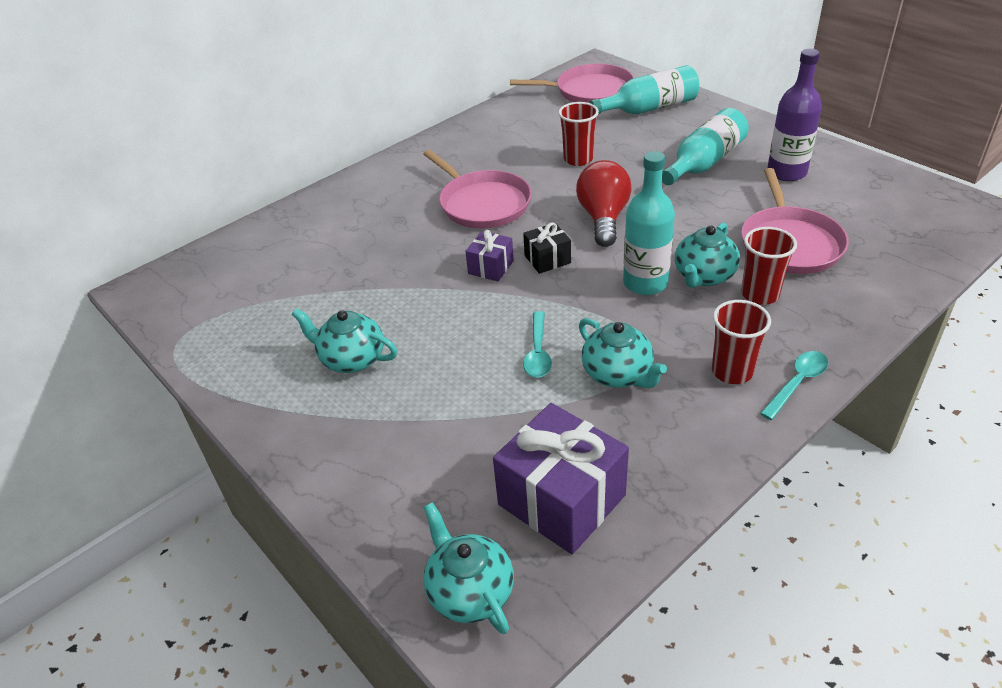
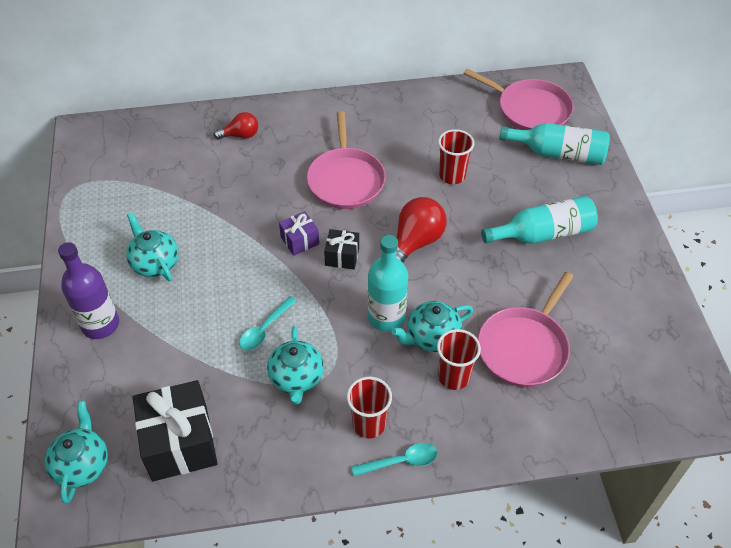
camera: 30 degrees right, 10 degrees up
(333, 217) = (240, 135): none -> red light bulb
(561, 500) = (180, 443): purple gift -> black gift
(786, 172) = (597, 281): purple bottle -> purple bottle (100, 324)

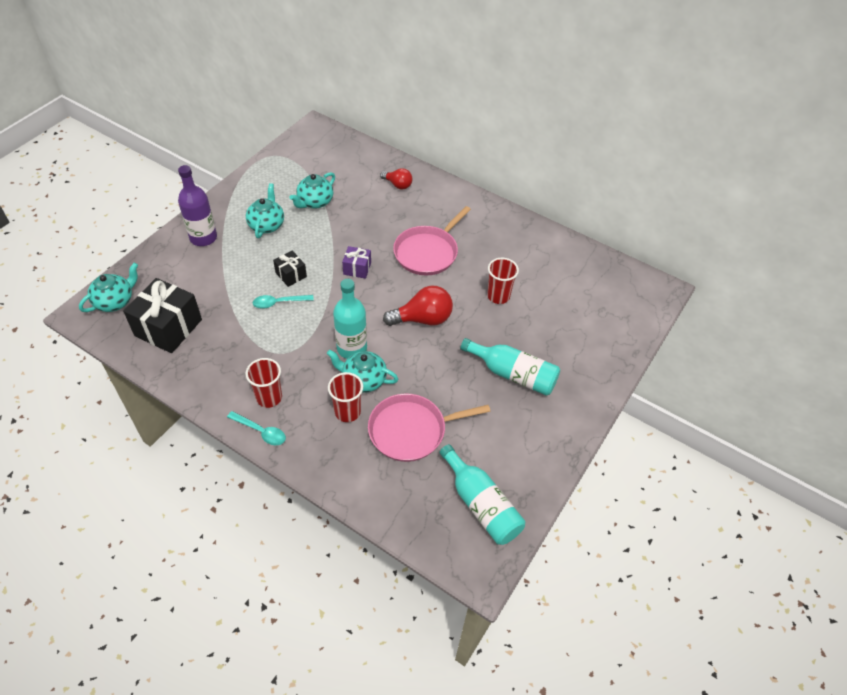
camera: 40 degrees right, 0 degrees up
(296, 378) = (263, 342): turquoise teapot -> turquoise teapot (315, 202)
(342, 256) = (370, 295): black gift -> black gift (291, 275)
(530, 109) = (609, 291): pink pan -> none
(558, 154) = (592, 333): turquoise bottle -> turquoise bottle (481, 505)

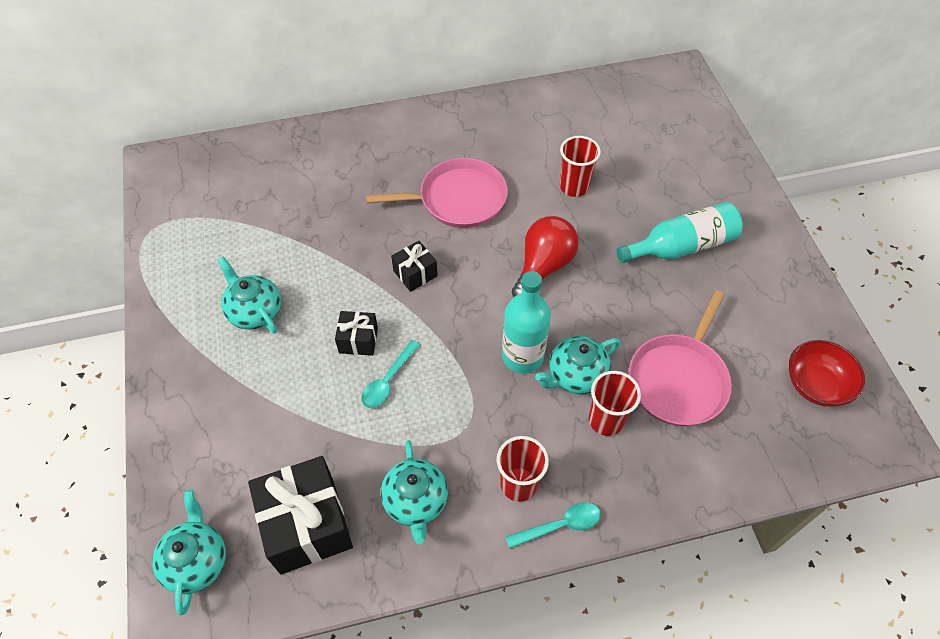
camera: 45 degrees left, 5 degrees up
(203, 238) = (200, 389): purple bottle -> none
(315, 202) = (273, 243): turquoise teapot -> turquoise teapot (416, 501)
(357, 268) = (415, 273): purple gift -> black gift
(398, 185) = (335, 155): red light bulb -> none
(428, 252) = (458, 199): pink pan -> pink pan turned 90 degrees counterclockwise
(481, 505) = (815, 385): turquoise bottle -> red bowl

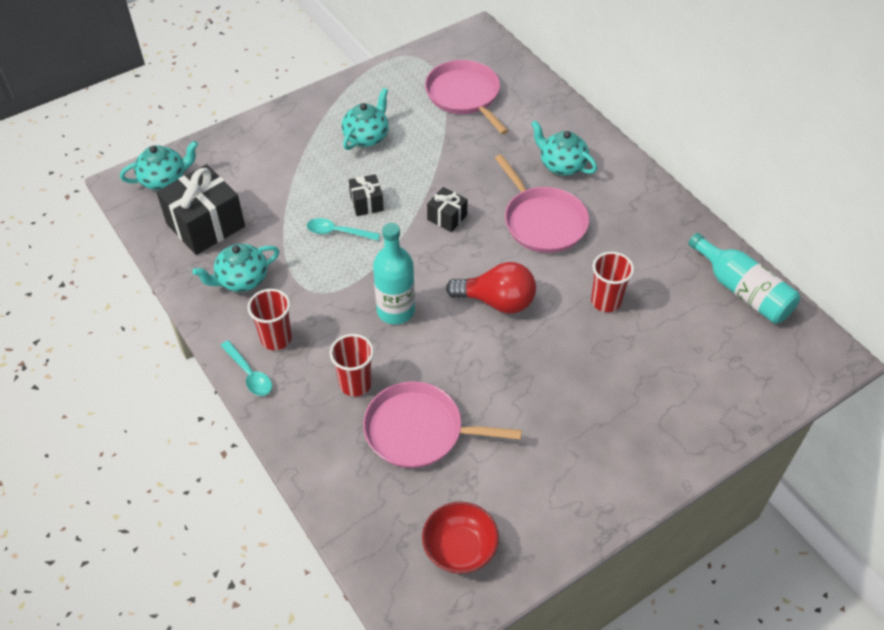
camera: 70 degrees right, 5 degrees down
(246, 204) = (464, 95): none -> pink pan
(575, 375) = (391, 352): turquoise teapot -> turquoise teapot (561, 165)
(682, 246) = (577, 404): turquoise bottle -> turquoise bottle (742, 291)

